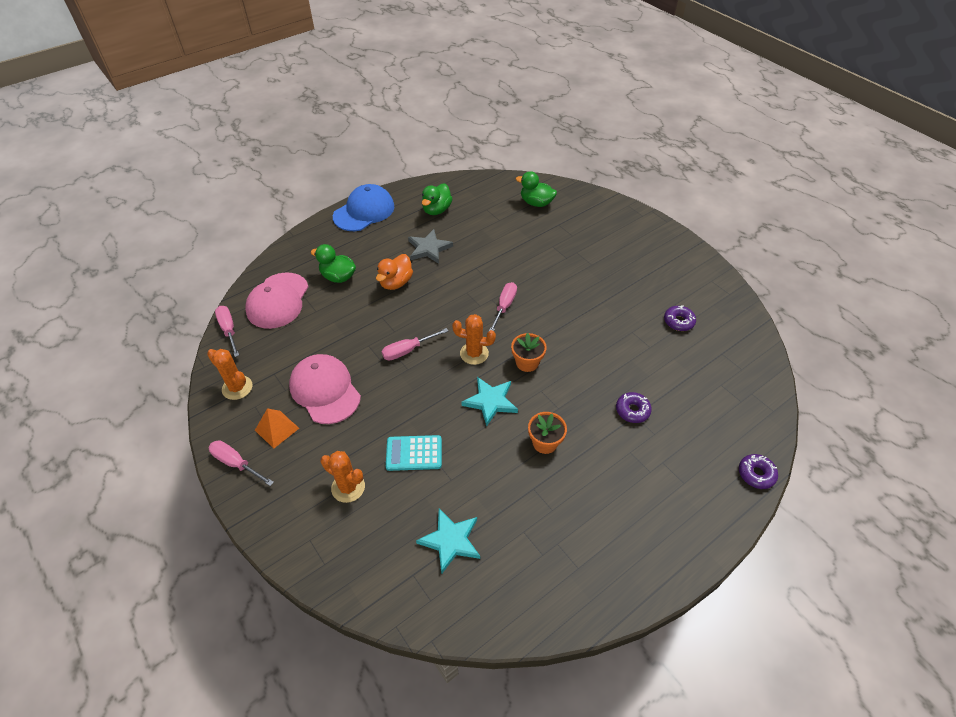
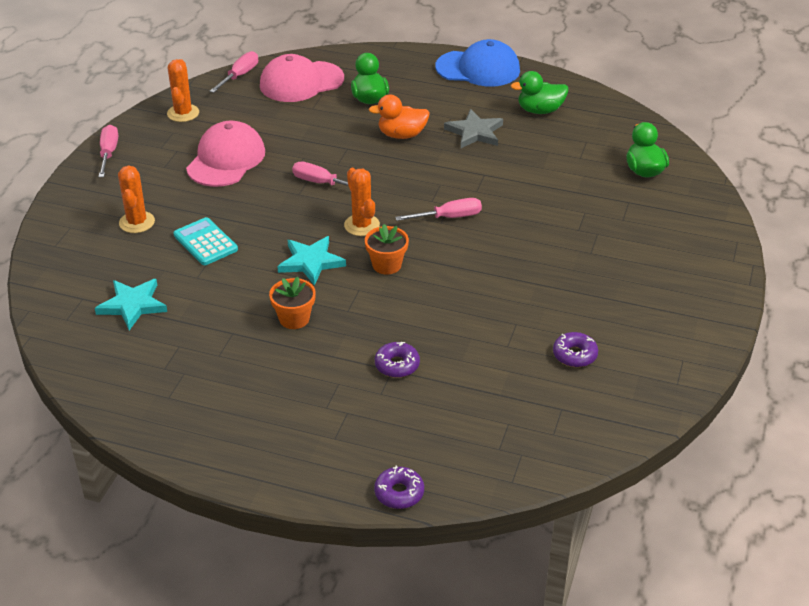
camera: 55 degrees right, 10 degrees down
(277, 429) = (160, 155): orange pyramid -> none

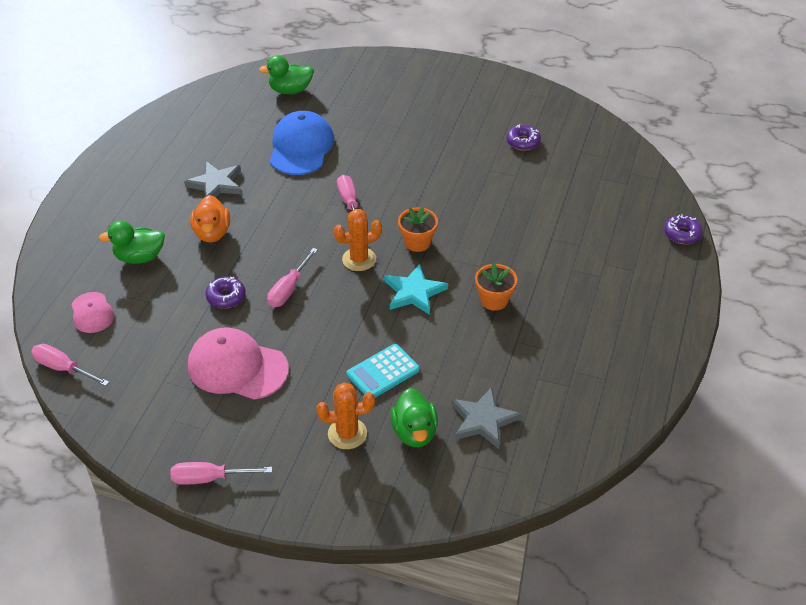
camera: 90 degrees left, 5 degrees up
(132, 305) = (483, 420): turquoise star -> grey star
(183, 113) = (135, 415): orange cactus -> none
(301, 82) = (92, 313): pink cap -> pink cap, size x0.56
(397, 365) = (546, 235): purple donut -> purple donut (226, 297)
(478, 69) = (101, 179): blue cap -> blue cap (301, 147)
(540, 110) = (186, 142): green duck -> green duck (414, 432)

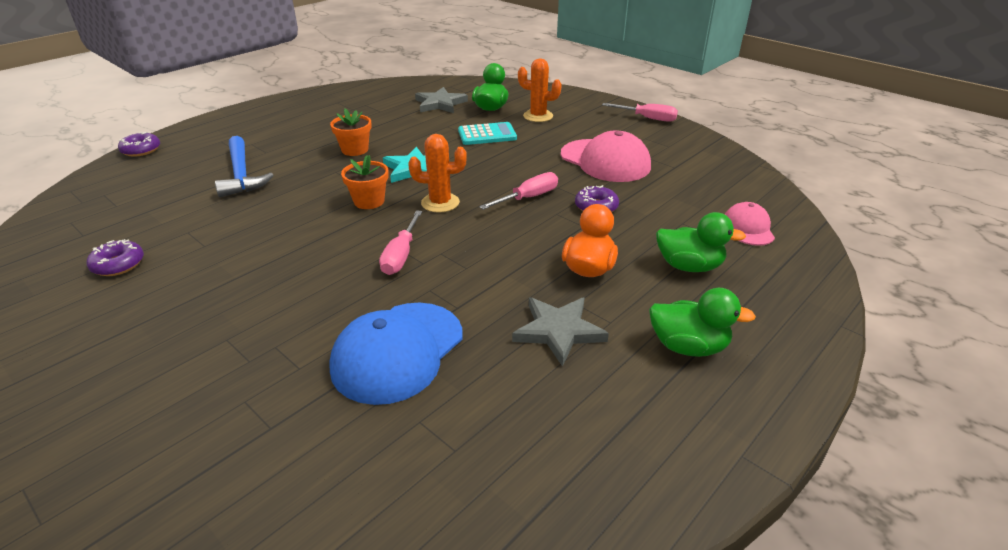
camera: 155 degrees left, 10 degrees down
(63, 368) = (773, 194): pink screwdriver -> none
(290, 90) = (318, 491): green duck -> green duck (688, 346)
(554, 236) = (242, 175): none -> blue hammer

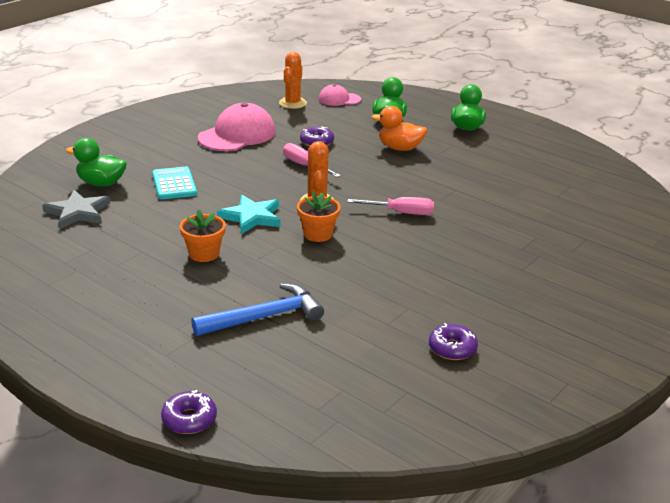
camera: 95 degrees left, 5 degrees down
(398, 351) = (507, 206): blue cap -> none
(538, 116) = (131, 159): orange cactus -> orange cactus (292, 103)
(558, 331) = (467, 159): grey star -> none
(647, 118) = (148, 113): pink screwdriver -> none

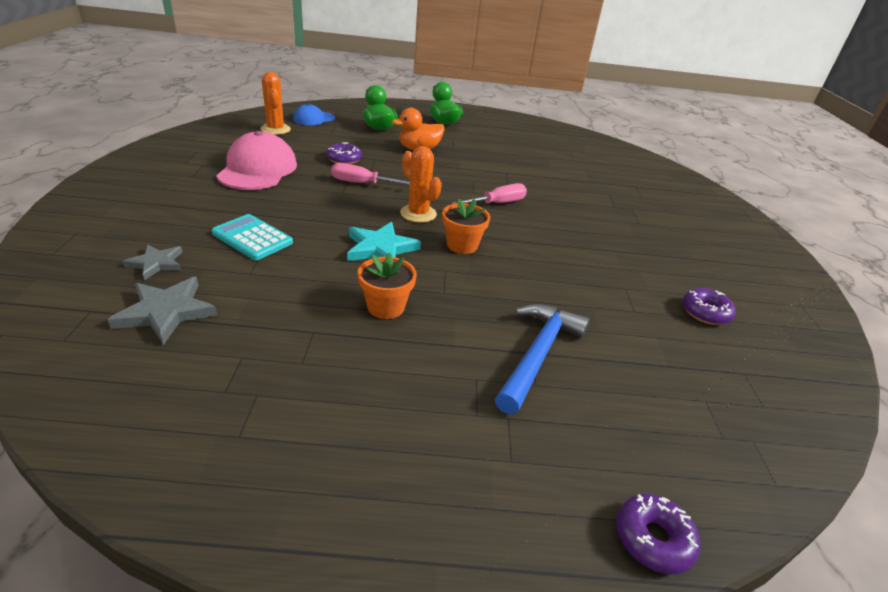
camera: 40 degrees left, 5 degrees up
(101, 183) = (156, 263): green duck -> grey star
(339, 99) = (314, 119): pink cap -> blue cap

